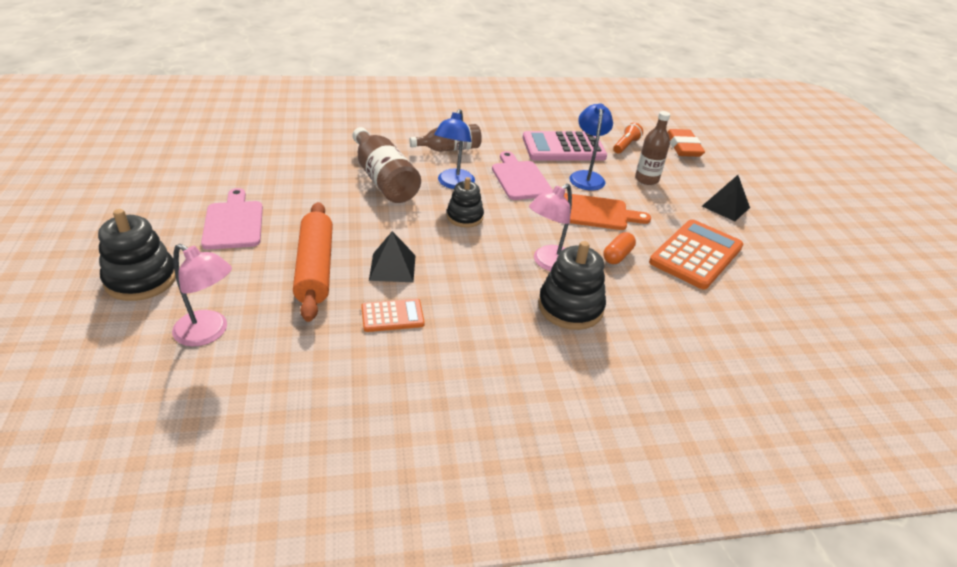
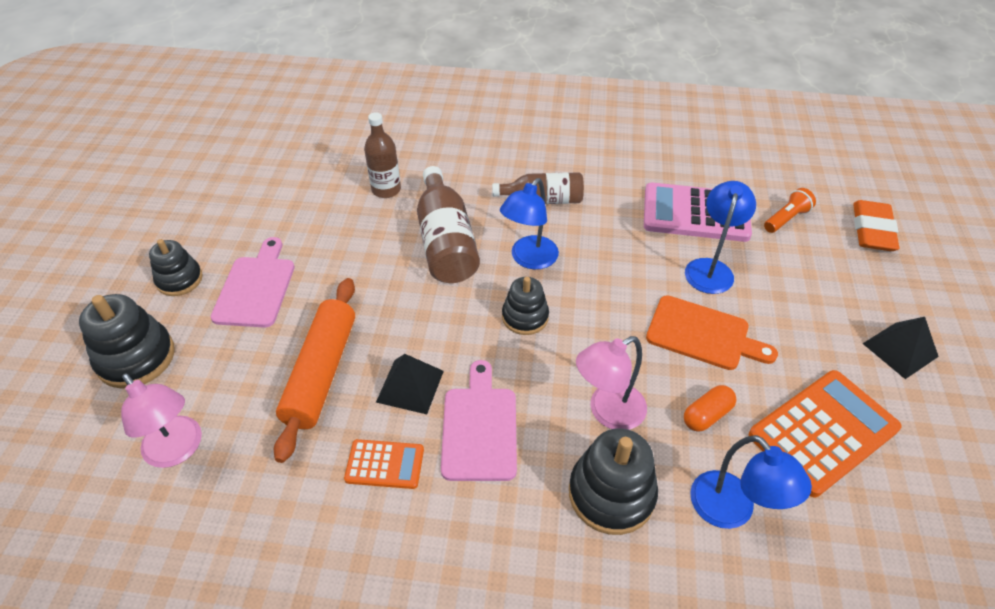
camera: 20 degrees right, 10 degrees up
(160, 224) = (179, 280): none -> black stacking toy
(520, 178) = (618, 261): pink cutting board -> pink cutting board (479, 428)
(646, 179) = (796, 284): brown bottle -> brown bottle (386, 190)
(655, 304) = (731, 511): none -> blue lamp

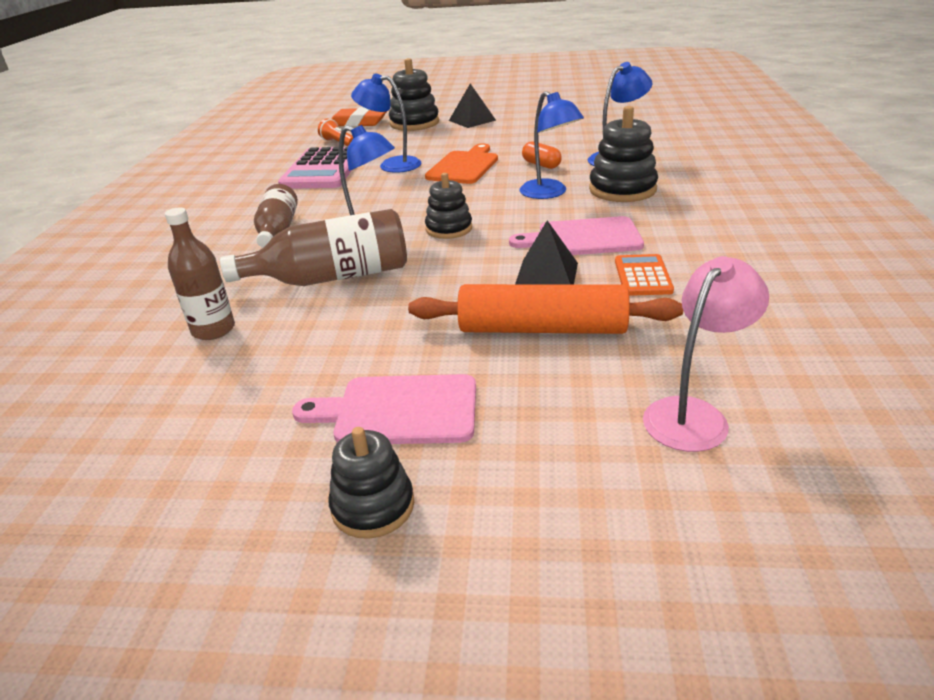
camera: 90 degrees left, 15 degrees down
(136, 358) = (554, 509): black stacking toy -> black stacking toy (414, 123)
(607, 412) = (549, 193): pink lamp -> blue lamp
(823, 432) = (544, 137): orange calculator -> none

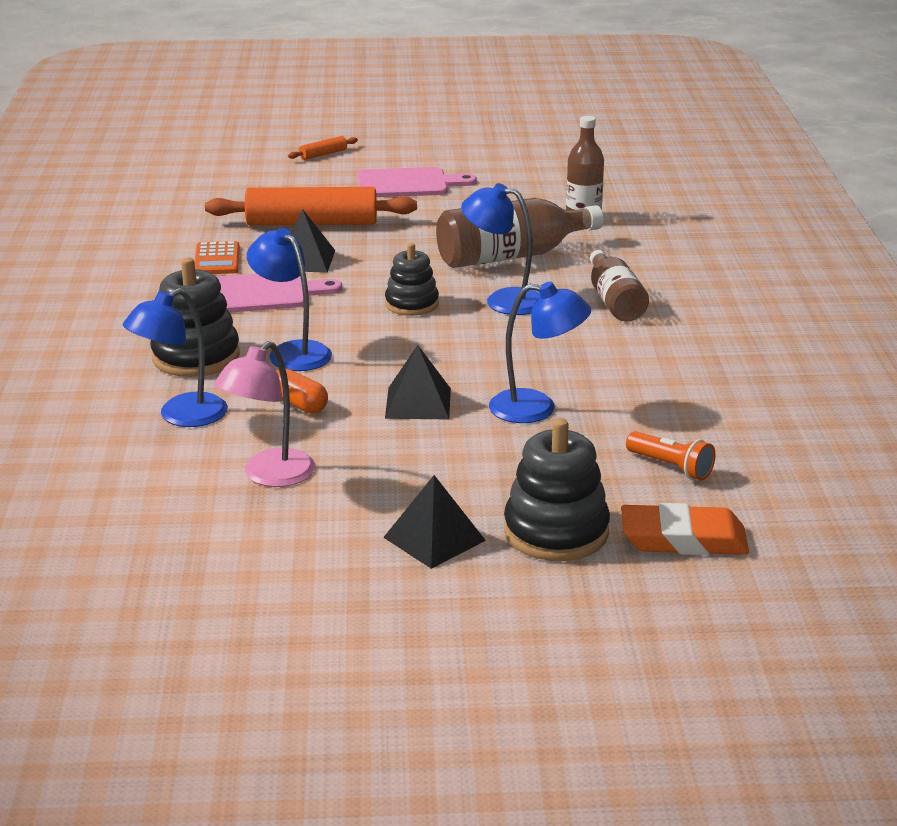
camera: 170 degrees right, 5 degrees down
(322, 170) = (644, 399): pink calculator -> none
(373, 506) = (406, 155): black stacking toy -> none
(464, 166) = (418, 403): orange cutting board -> black pyramid
(530, 518) = (323, 154): none -> orange rolling pin
(694, 414) = (221, 186): pink lamp -> pink lamp (269, 476)

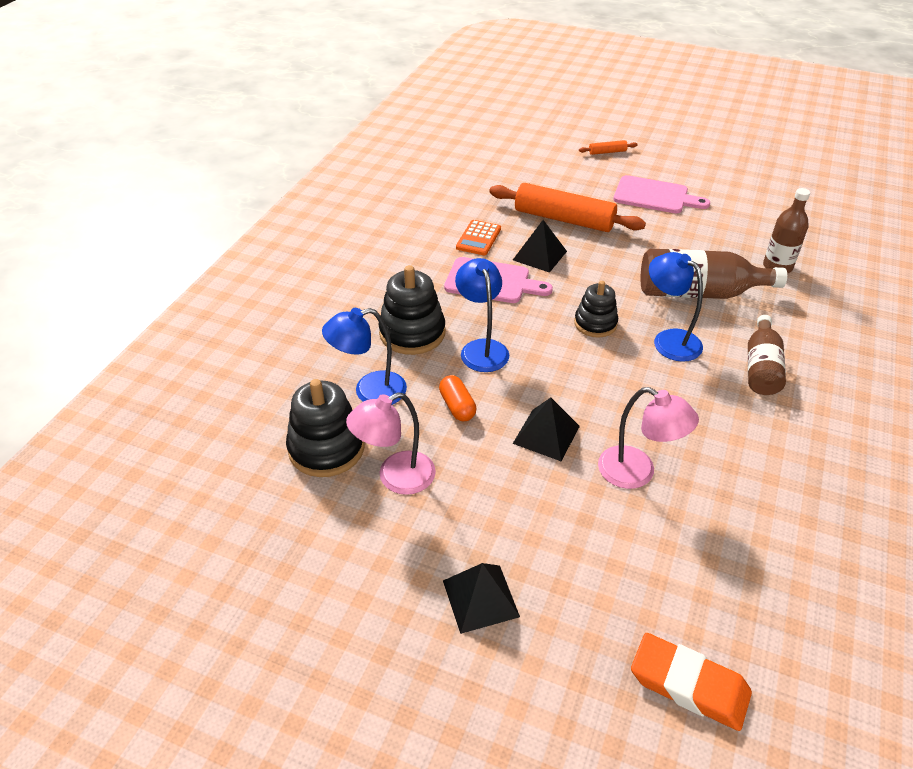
camera: 25 degrees right, 15 degrees up
(537, 408) = (637, 473): blue lamp -> pink lamp
(556, 532) = (582, 630): black stacking toy -> black stacking toy (326, 448)
(671, 467) = (719, 586): orange flashlight -> none

